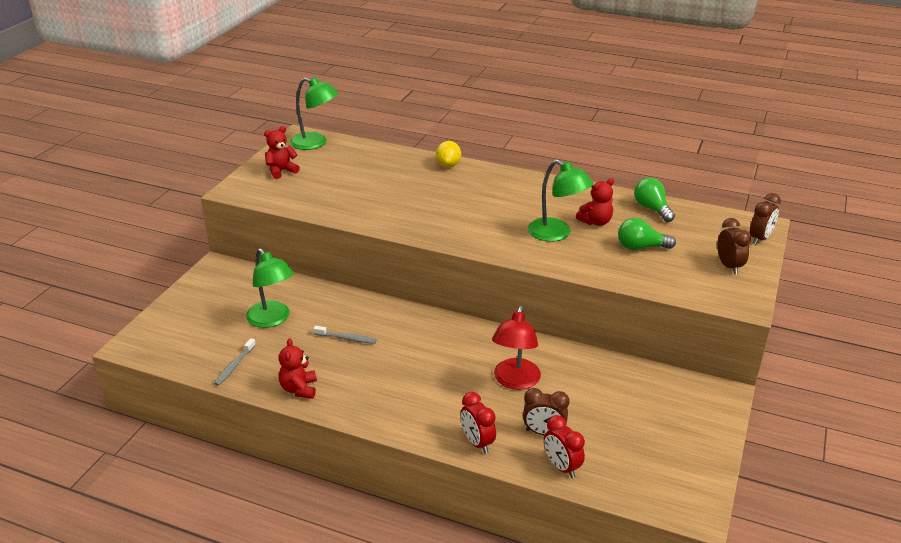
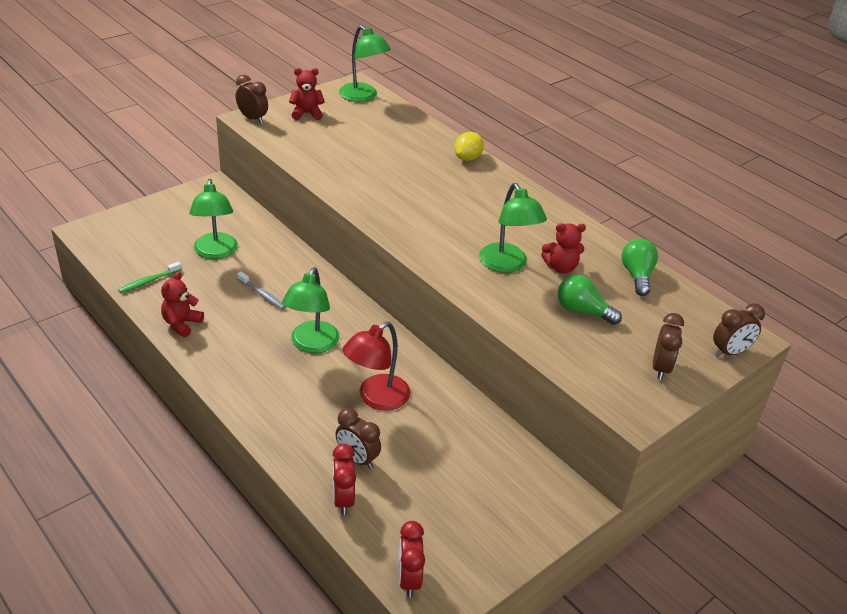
camera: 25 degrees right, 5 degrees up
(234, 366) = (149, 281): grey toothbrush -> green toothbrush
(238, 190) = (252, 119): none -> brown clock
(425, 361) = (311, 344): none -> green lamp
(477, 442) = (288, 440): red clock -> red clock (409, 579)

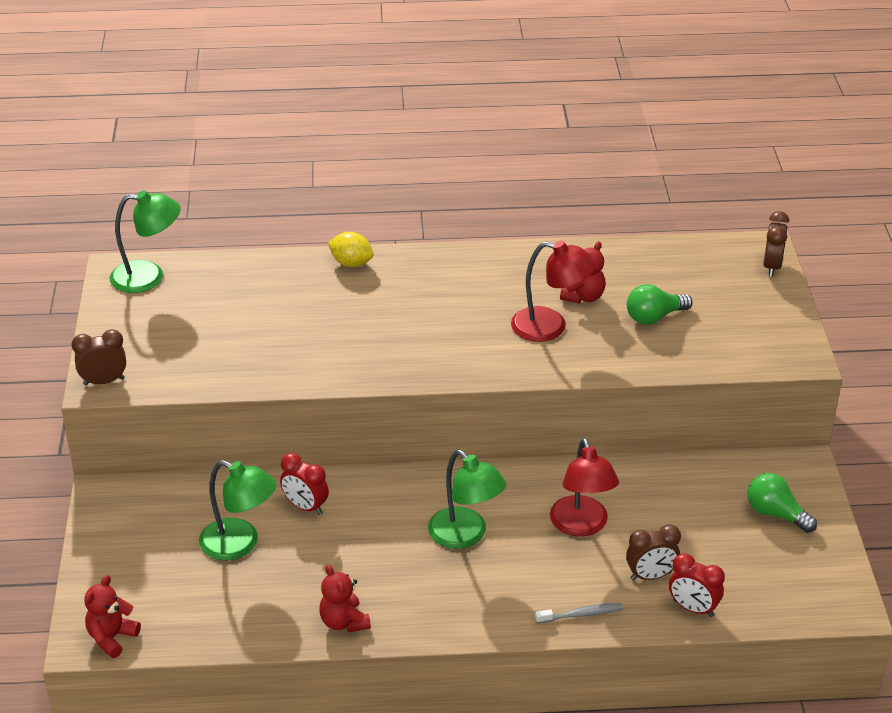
camera: 50 degrees left, 0 degrees up
(149, 281) = (241, 621): green toothbrush -> none
(262, 294) = (351, 538): grey toothbrush -> grey toothbrush (581, 614)
(307, 113) = (138, 335): red teddy bear -> red teddy bear (112, 638)
(409, 579) = (812, 608): red clock -> red clock (305, 506)
(467, 158) = (351, 263): yellow lemon -> yellow lemon turned 45 degrees counterclockwise
(507, 265) = (550, 327): green lamp -> red lamp
(637, 276) = (634, 259): green light bulb -> green light bulb (775, 514)
(660, 368) = (760, 314): brown clock -> none

